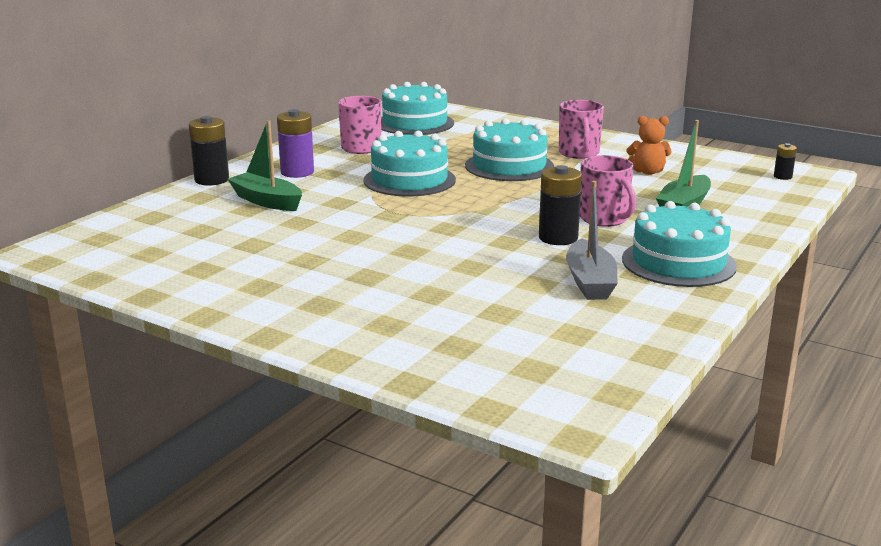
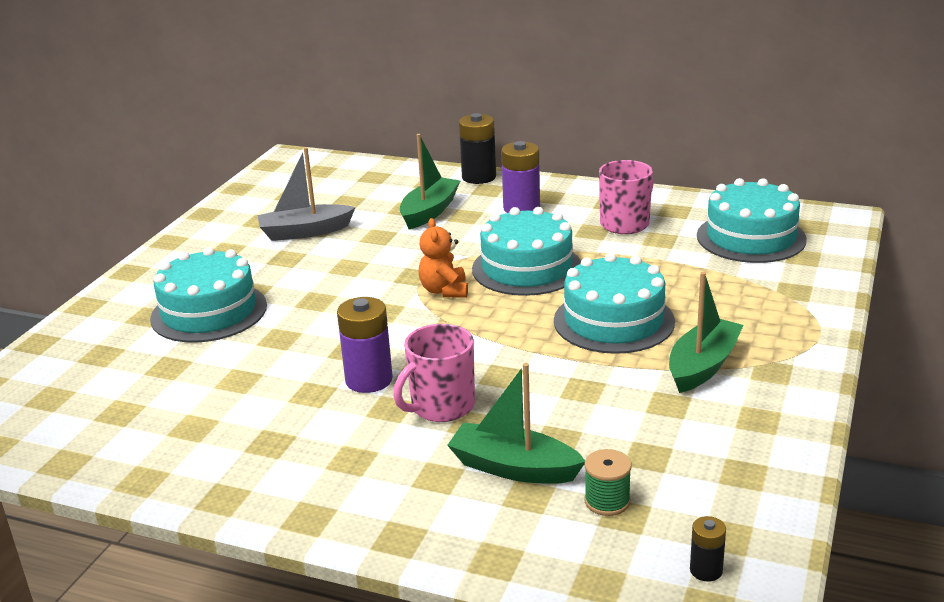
camera: 80 degrees right, 5 degrees up
(558, 238) = (369, 380): black battery -> purple battery
(579, 153) = (703, 366): pink mug -> green boat
(590, 282) = (243, 411): grey boat -> grey boat (305, 232)
(647, 172) = (651, 429): orange teddy bear -> orange teddy bear (444, 291)
(678, 262) = (306, 470): turquoise cake -> turquoise cake (209, 312)
(721, 189) = (607, 501): none -> green spool

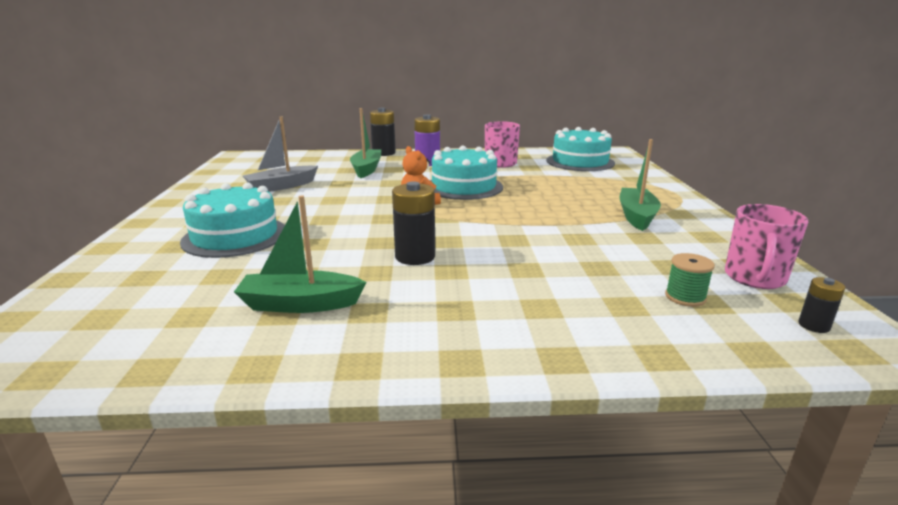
camera: 25 degrees left, 5 degrees down
(369, 380) = (415, 257): purple battery -> black battery
(441, 407) = (490, 263): pink mug -> pink mug (755, 278)
(514, 468) = (592, 290): green boat -> green boat (300, 304)
(614, 321) = (552, 203): turquoise cake -> none

